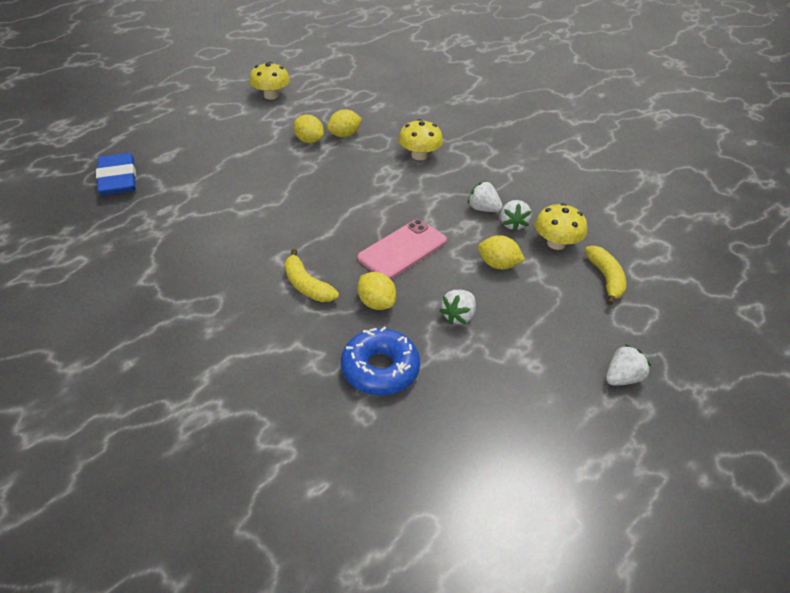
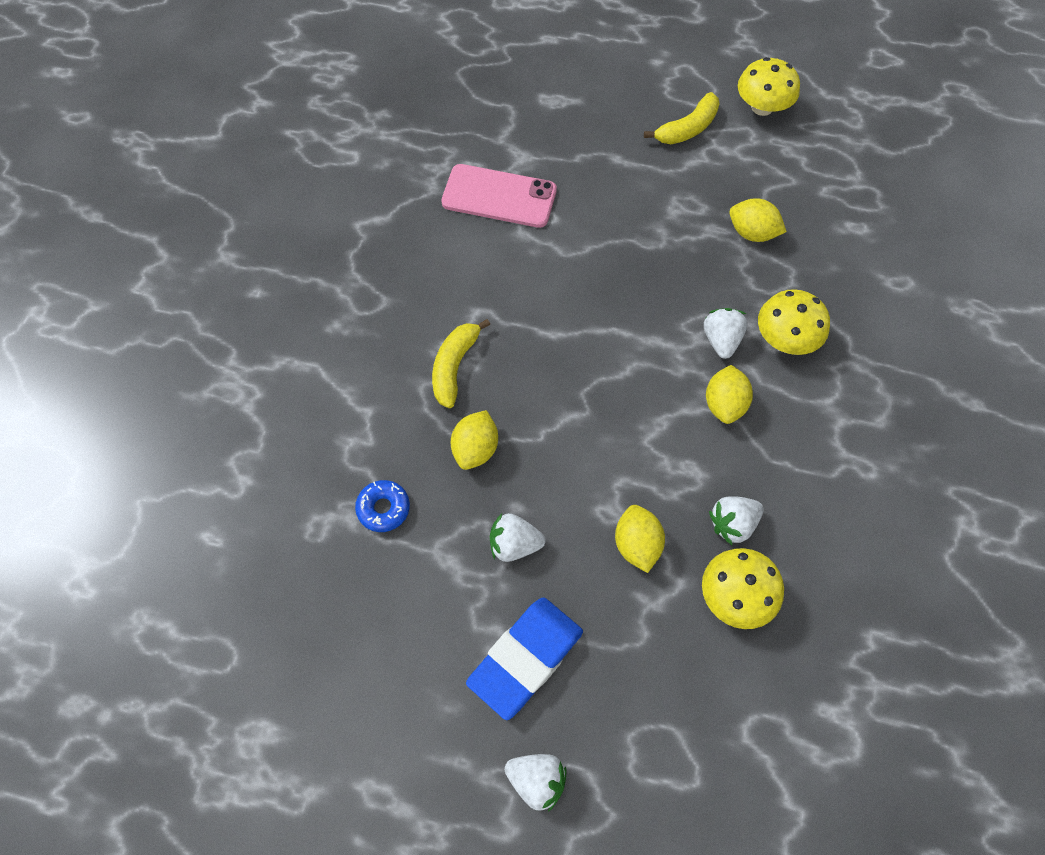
camera: 60 degrees right, 20 degrees up
(118, 179) = (484, 93): blue eraser -> blue eraser (525, 658)
(309, 140) = (706, 205): yellow lemon -> yellow lemon (724, 404)
(380, 369) = (383, 508): blue donut -> blue donut, size x0.57
(402, 250) = (583, 425): pink phone -> pink phone (499, 196)
(483, 209) = (735, 473): white strawberry -> white strawberry (721, 340)
(605, 279) = (710, 691): yellow banana -> yellow banana (687, 129)

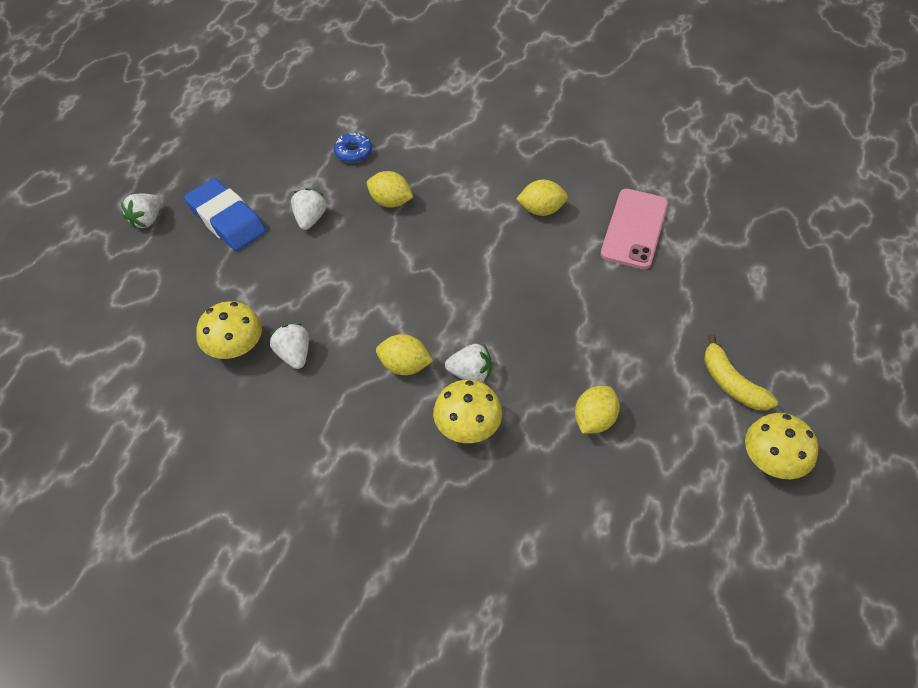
camera: 95 degrees right, 10 degrees down
(454, 367) = (463, 193): yellow banana -> none
(637, 544) = (292, 290): yellow lemon -> yellow lemon (541, 210)

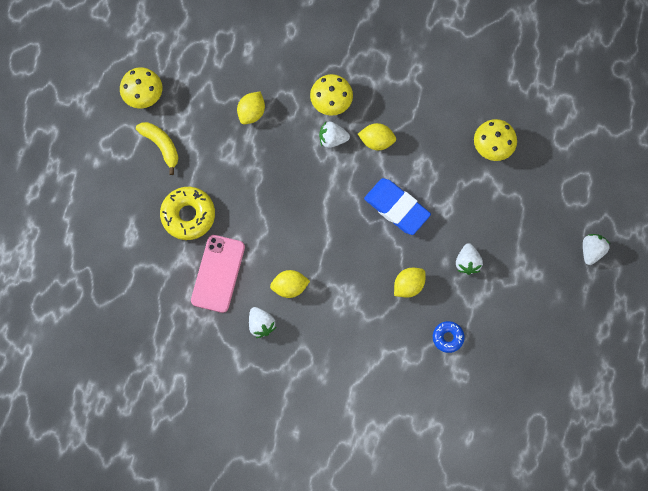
camera: 175 degrees right, 20 degrees up
(226, 219) = (531, 256): blue eraser -> blue eraser (397, 208)
(294, 354) = (451, 143): white strawberry -> white strawberry (261, 324)
(390, 202) = (408, 285): yellow lemon -> yellow lemon turned 60 degrees counterclockwise
(680, 294) = (188, 215): none -> yellow donut

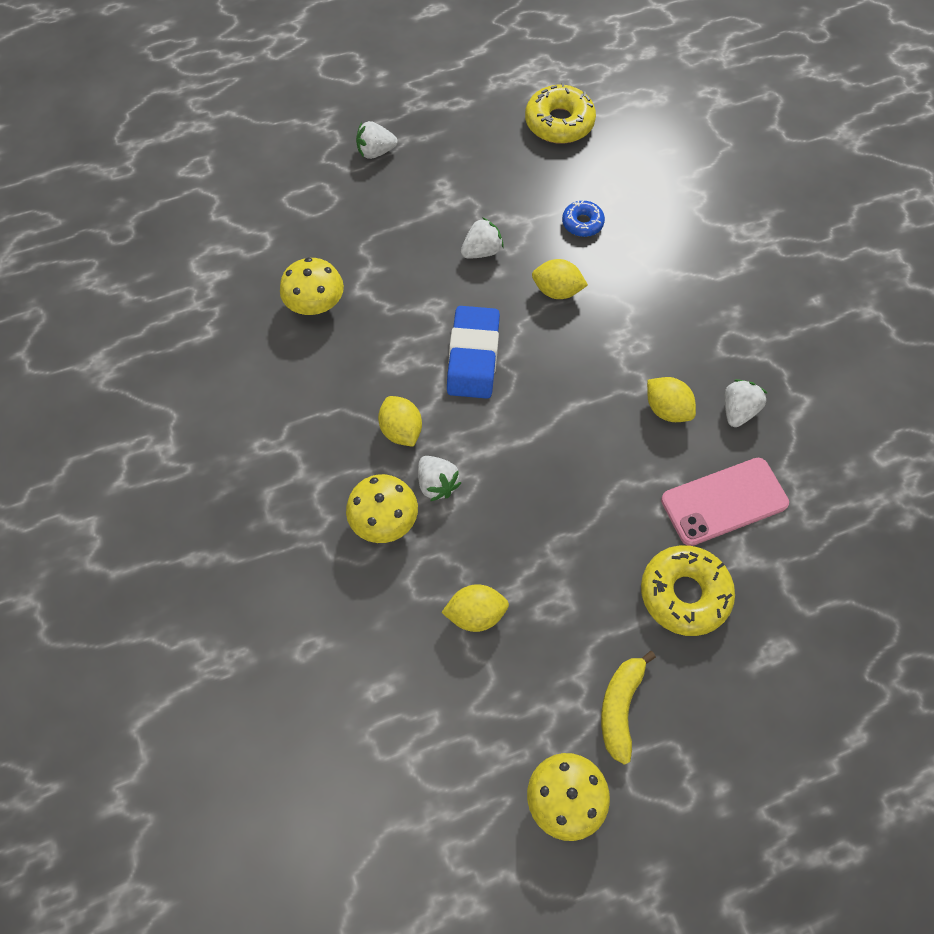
camera: 125 degrees left, 10 degrees down
(541, 385) = (559, 123): none -> yellow donut

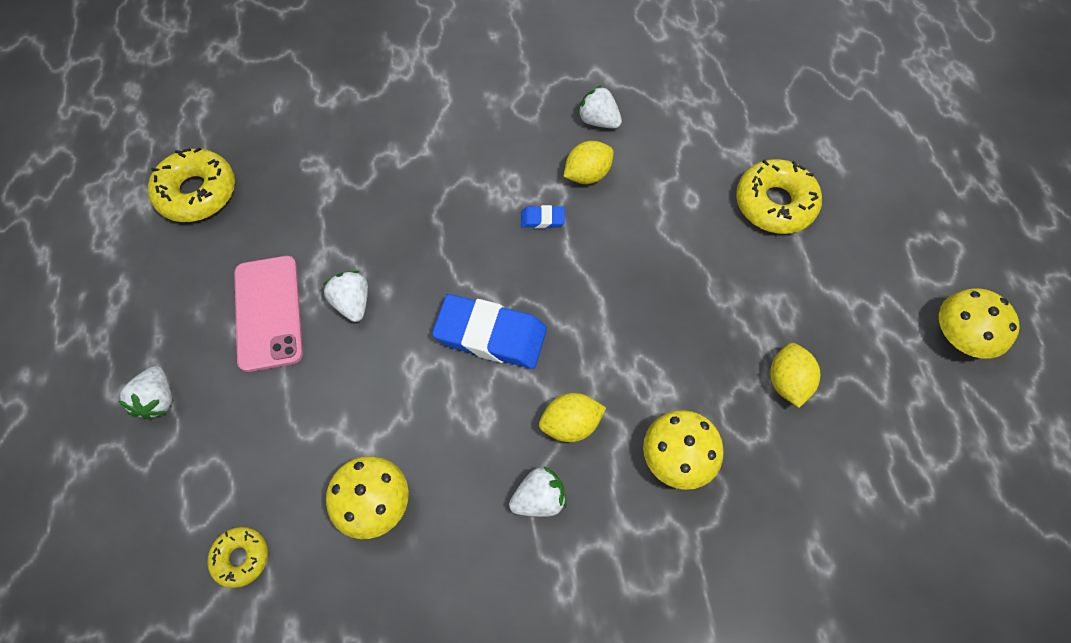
camera: 80 degrees left, 0 degrees up
(266, 233) = (241, 558): none -> yellow donut
(437, 484) = (641, 396): white strawberry -> white strawberry (539, 499)
(557, 291) = (427, 239): yellow lemon -> none
(582, 223) = (346, 198): blue donut -> none
(603, 378) = (542, 219): none -> blue eraser
(620, 707) = (878, 276): yellow banana -> none
(724, 501) = (688, 153): pink phone -> pink phone (268, 313)

